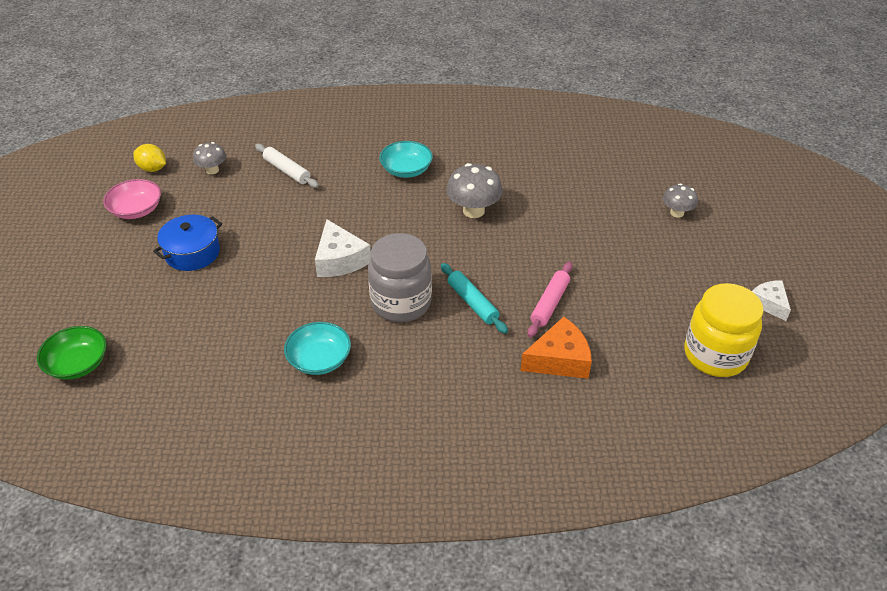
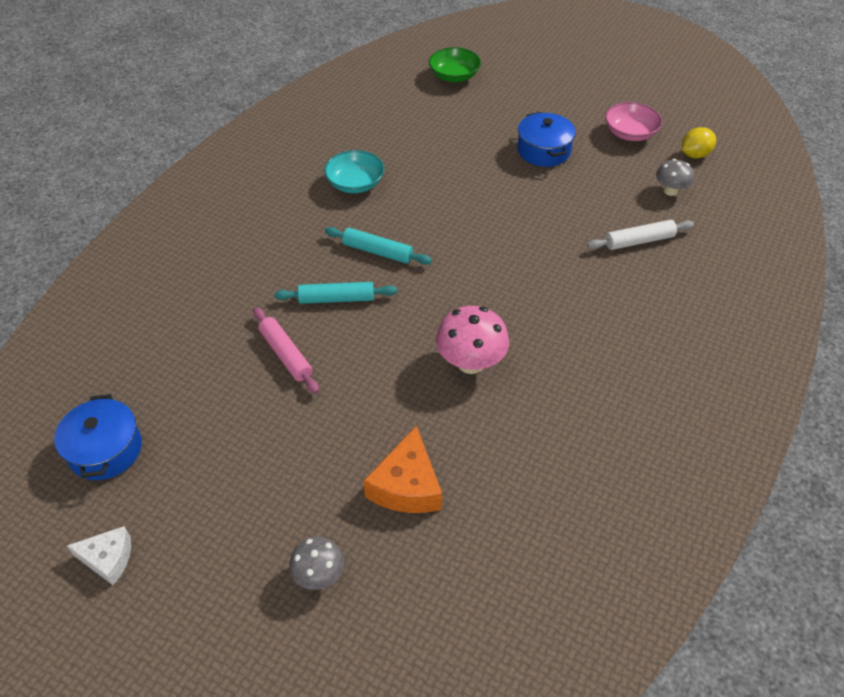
camera: 120 degrees right, 5 degrees up
(340, 259) = (467, 233): white cheese -> none
(401, 303) = (377, 251): grey jar -> turquoise rolling pin
(406, 170) = (585, 336): turquoise bowl -> none
(473, 211) = (470, 362): grey mushroom -> pink mushroom
(559, 359) = (218, 325): orange cheese -> orange cheese (407, 485)
(715, 355) = (105, 450): yellow jar -> blue pot

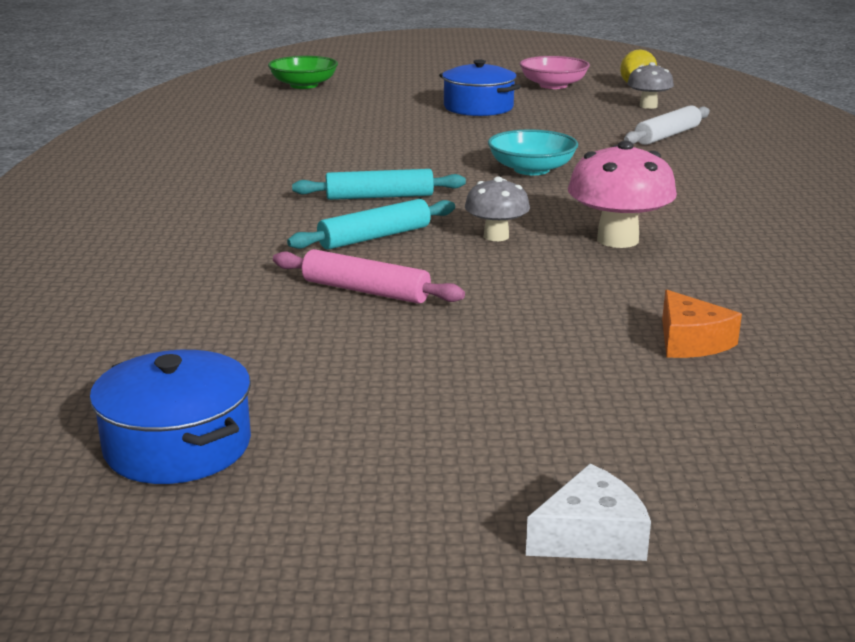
camera: 30 degrees left, 25 degrees down
(108, 558) = (334, 553): white cheese -> white cheese (591, 536)
(319, 575) = (698, 448): grey mushroom -> grey mushroom (496, 236)
(355, 183) = (279, 162): turquoise bowl -> turquoise bowl (531, 169)
(407, 485) = (690, 341): orange cheese -> orange cheese, size x0.65

